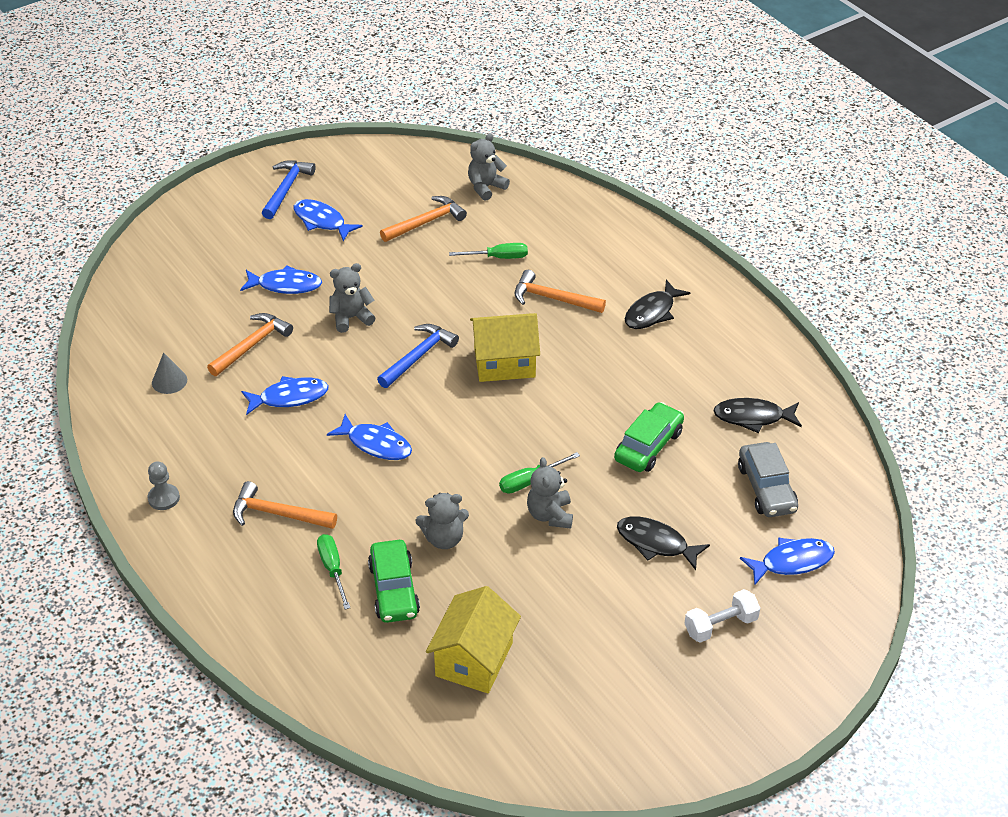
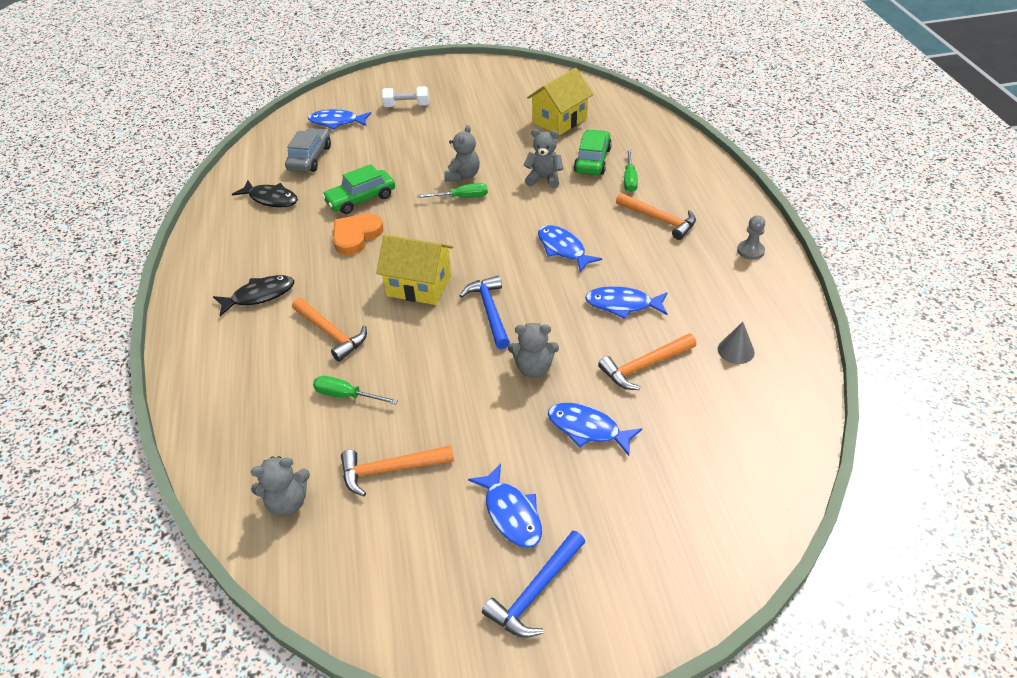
camera: 155 degrees left, 0 degrees up
(418, 356) = (489, 311): blue hammer -> blue hammer turned 105 degrees clockwise
(613, 398) = (356, 236): none -> orange heart
(656, 543) = (408, 147): black fish -> none

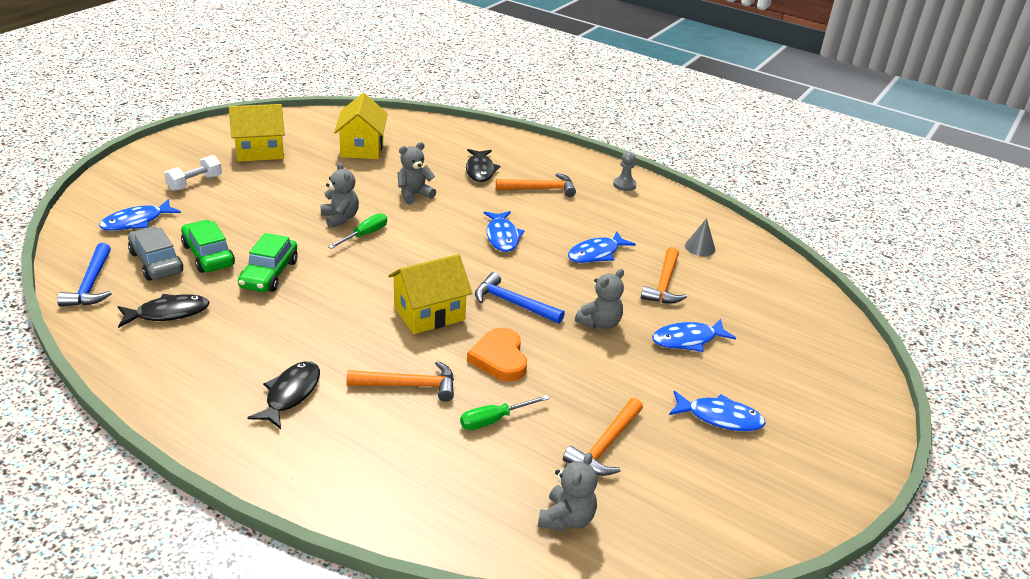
camera: 50 degrees left, 10 degrees down
(356, 236) = (312, 304): orange heart -> orange heart (499, 358)
(481, 95) = (260, 151): none -> yellow house
(536, 592) = (798, 450): blue hammer -> blue hammer (91, 284)
(563, 249) = (502, 237): blue fish -> blue fish turned 105 degrees counterclockwise
(592, 160) = (432, 168): green car -> green car (208, 255)
(630, 179) = (480, 170): green screwdriver -> black fish

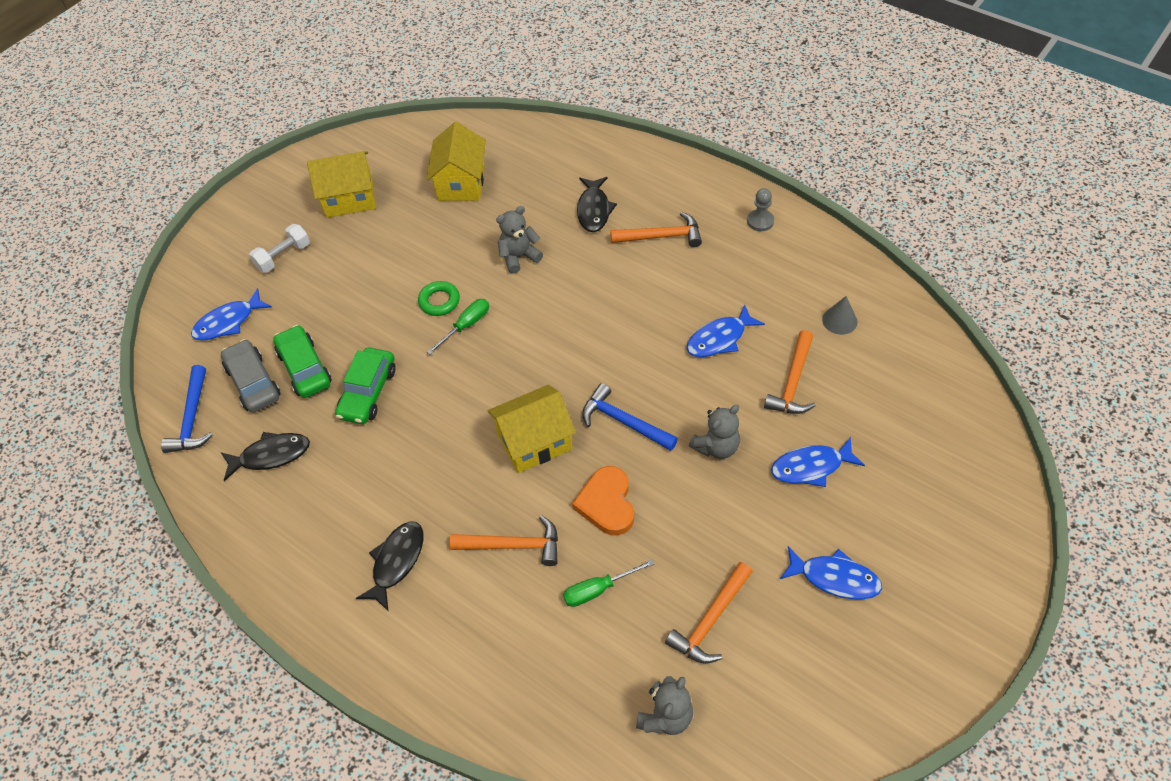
camera: 10 degrees right, 20 degrees up
(340, 218) = (439, 301): grey teddy bear -> green ring
(502, 237) = (615, 318): blue fish -> none

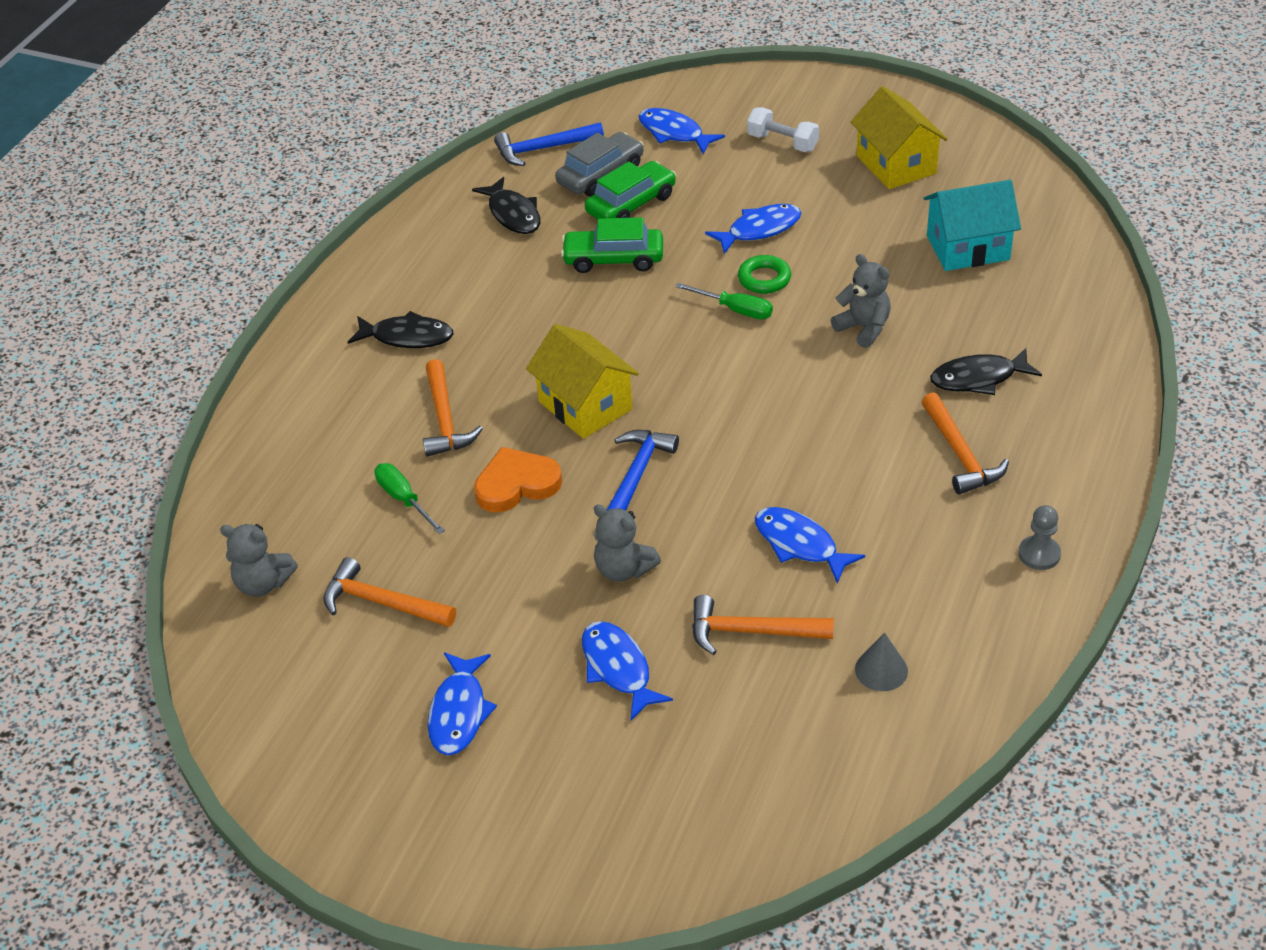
camera: 75 degrees right, 10 degrees down
(381, 292) = (759, 230): none -> blue fish
(461, 183) = (968, 248): yellow house -> turquoise house

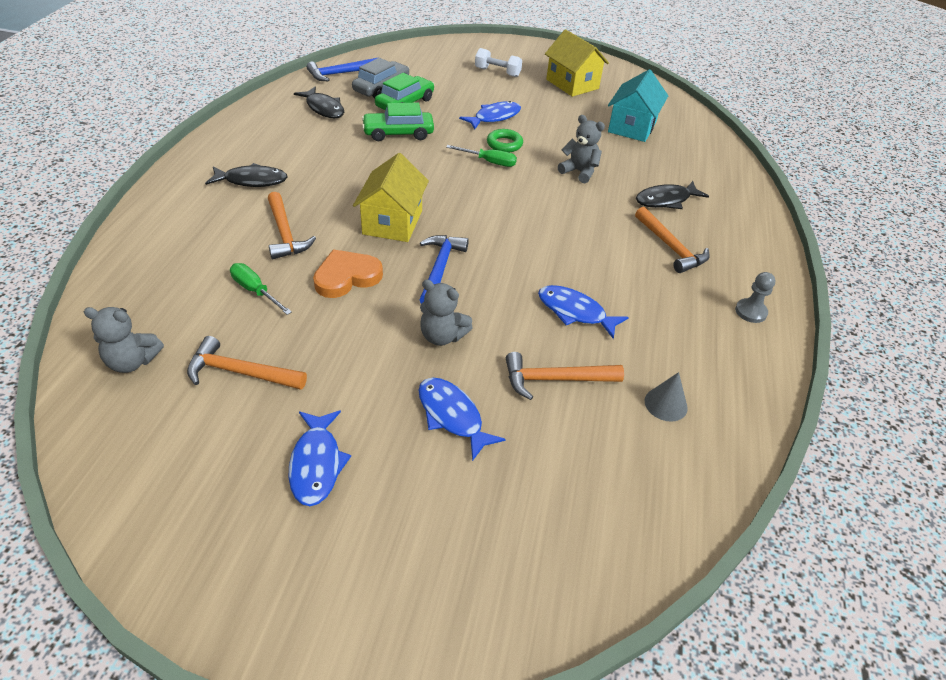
camera: 15 degrees left, 0 degrees up
(585, 405) = (392, 222): yellow house -> yellow house turned 60 degrees clockwise
(674, 133) = (426, 67): blue fish -> none
(968, 248) = (632, 127): turquoise house -> turquoise house turned 45 degrees counterclockwise

